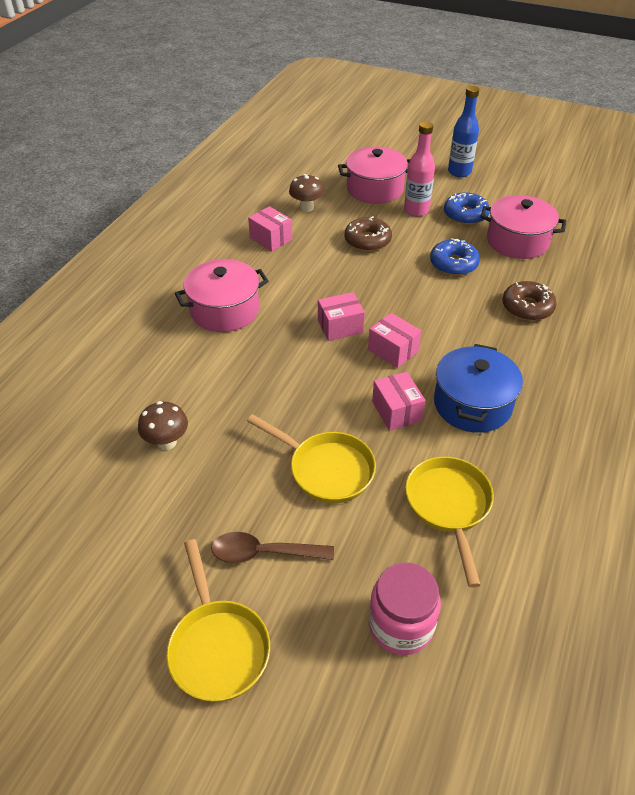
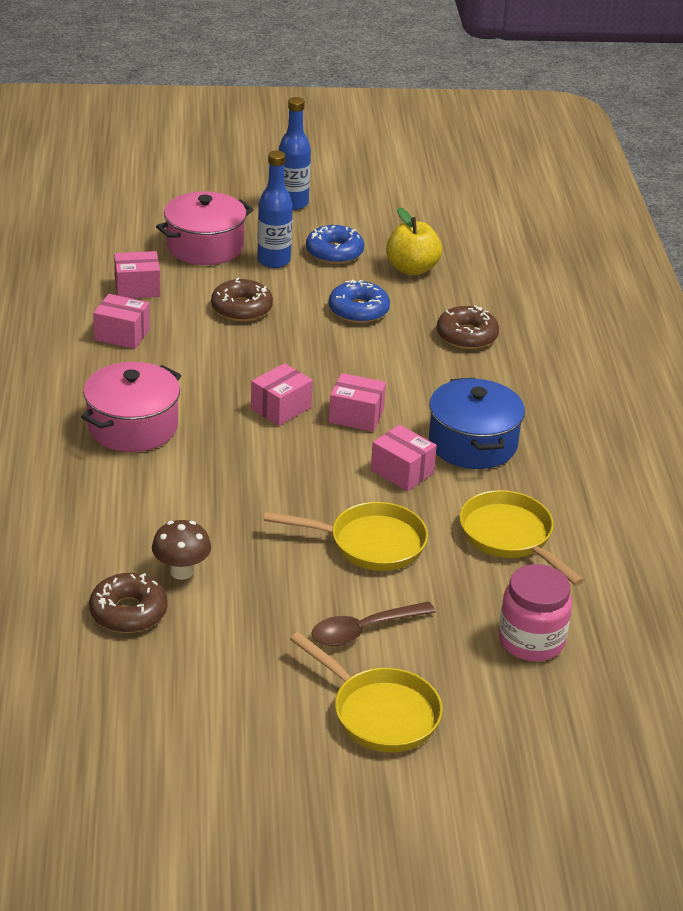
camera: 30 degrees left, 10 degrees down
(103, 464) = (128, 612): none -> brown donut
(306, 208) = (137, 288): brown mushroom -> pink box
(416, 210) = (274, 261): pink bottle -> blue bottle
(517, 241) = (412, 269): pink pot -> yellow apple

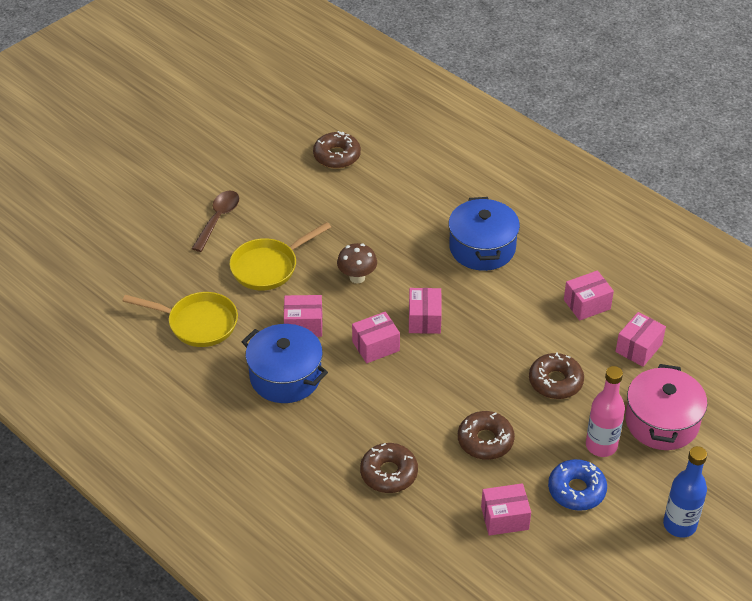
camera: 140 degrees right, 10 degrees up
(133, 427) = (482, 248): pink pot -> blue pot
(181, 571) = (340, 189): brown mushroom -> brown mushroom (357, 277)
(274, 261) = (601, 445): blue bottle -> pink bottle
(358, 310) = (485, 441): blue donut -> brown donut
(379, 713) = (168, 187): yellow pan -> none
(412, 269) = (504, 518): yellow apple -> pink box
(531, 641) = (129, 268): pink jar -> none

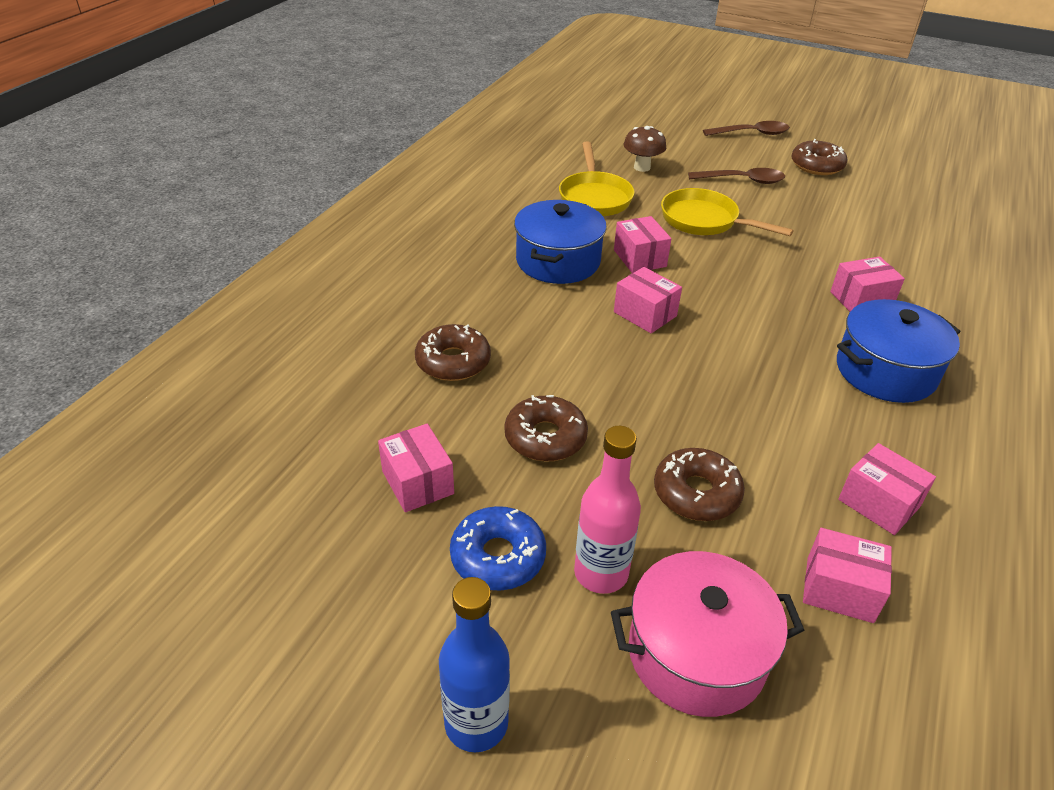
camera: 70 degrees right, 5 degrees down
(140, 180) = (751, 133): none -> brown spoon
(337, 156) = (913, 231): brown donut -> brown donut (817, 165)
(357, 277) = (741, 280): brown mushroom -> brown mushroom (642, 167)
(424, 319) = (716, 344): pink box -> pink box (861, 299)

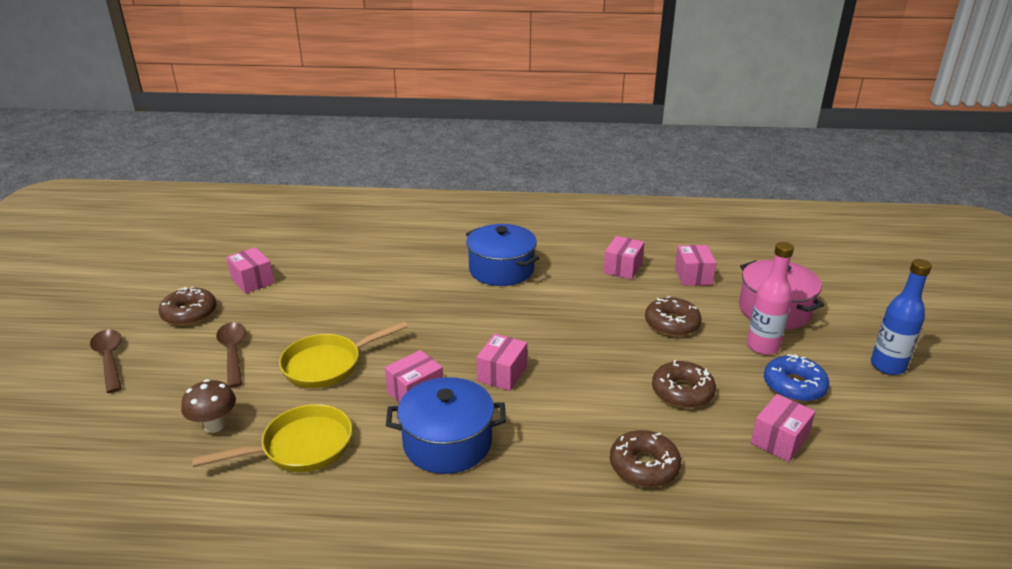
camera: 110 degrees left, 10 degrees down
(704, 221) = (328, 365): yellow pan -> yellow pan turned 45 degrees clockwise
(861, 299) = (420, 281): pink box -> pink box (252, 281)

